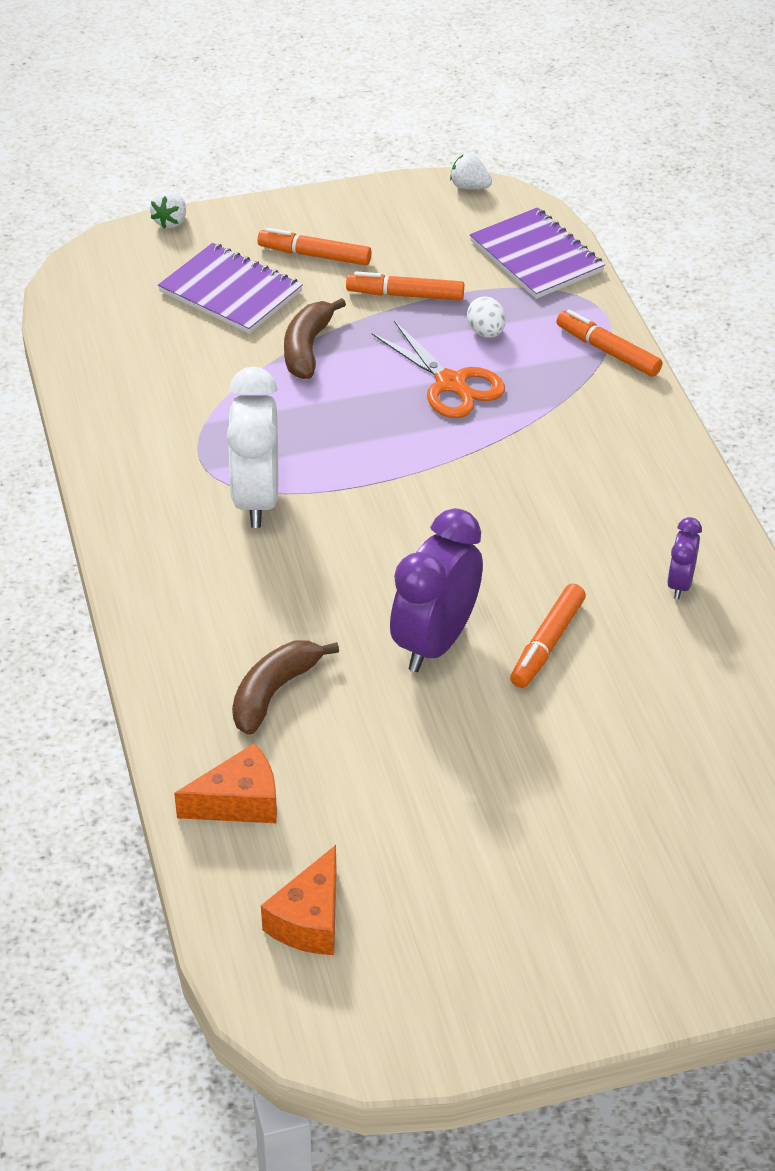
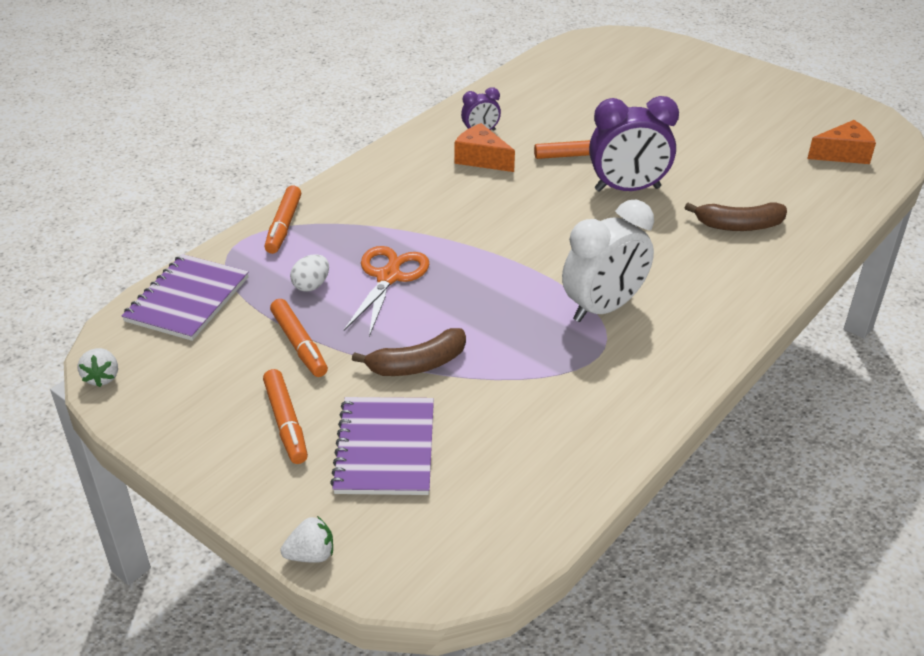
camera: 125 degrees left, 5 degrees down
(239, 802) = (819, 203): orange cheese -> orange cheese (481, 159)

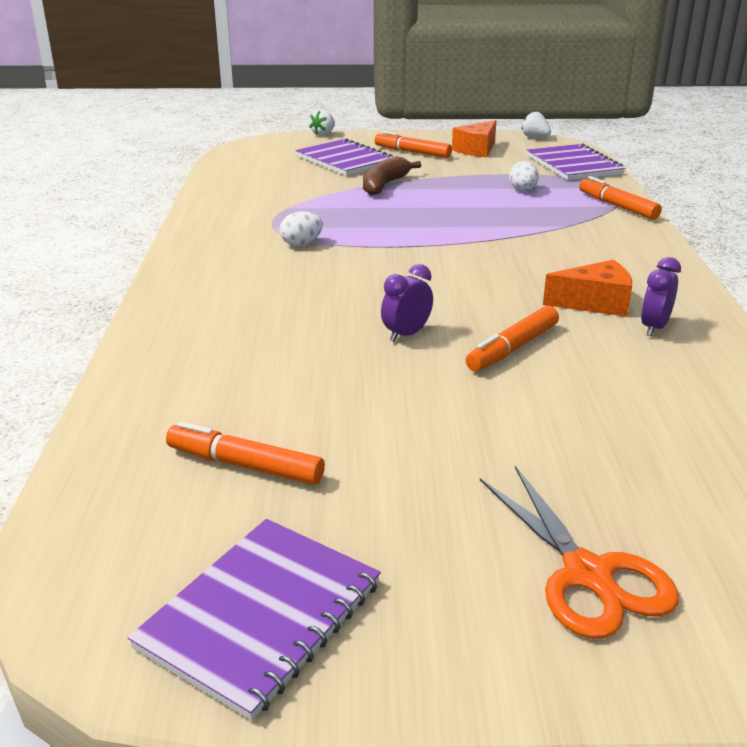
camera: 140 degrees right, 10 degrees down
(299, 344) = (469, 171): orange marker -> orange marker (245, 465)
(388, 277) = (485, 208): orange scissors -> orange scissors (587, 574)
(603, 308) = (301, 244): white clock -> white egg
(627, 189) = (406, 334): purple clock -> purple clock, size x0.50
(738, 226) = (242, 345): brown banana -> none
(819, 110) = (261, 615): none -> purple notebook
(843, 154) = (160, 517): orange cheese -> orange cheese (477, 150)

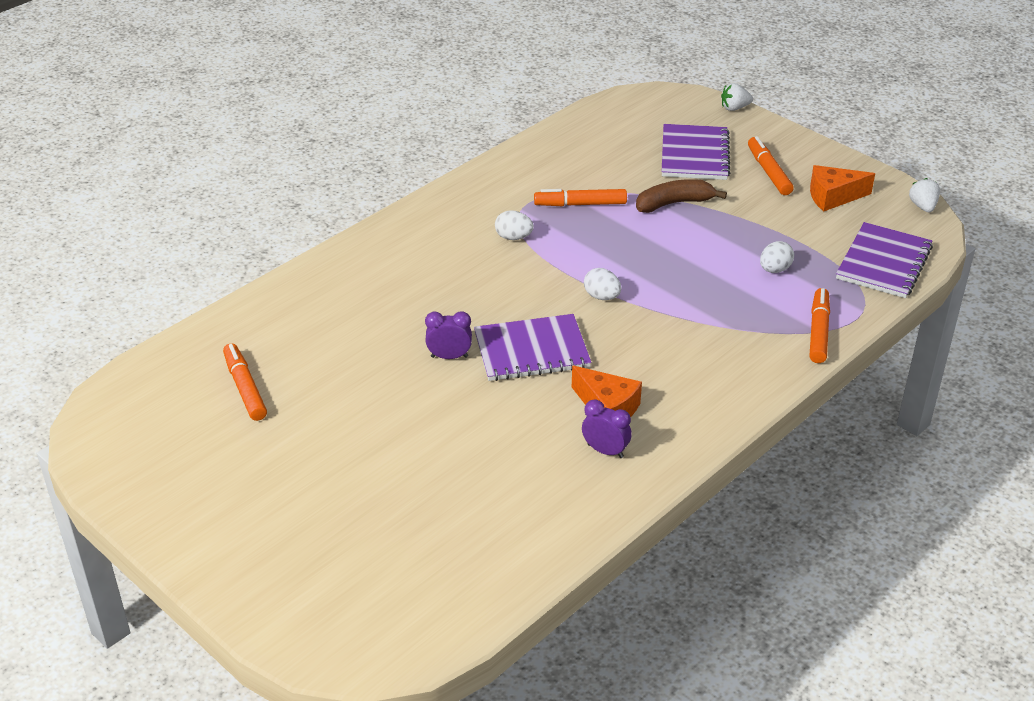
camera: 45 degrees right, 10 degrees up
(261, 615) = (151, 465): purple notebook -> purple notebook (531, 350)
(444, 247) = (602, 296): none -> white egg
(513, 348) = (491, 407): orange marker -> orange marker (581, 204)
(587, 574) = (291, 547): orange scissors -> none
(654, 328) = (605, 451): purple clock -> purple clock turned 45 degrees clockwise

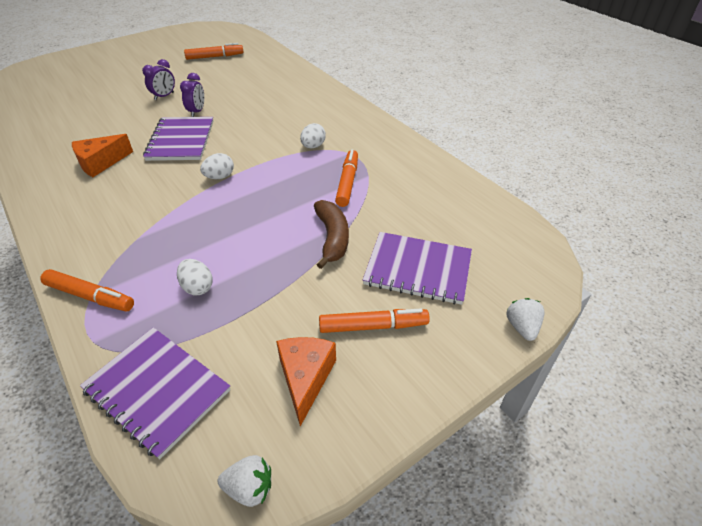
camera: 100 degrees right, 5 degrees up
(605, 451) = (63, 157): purple clock -> purple clock (164, 96)

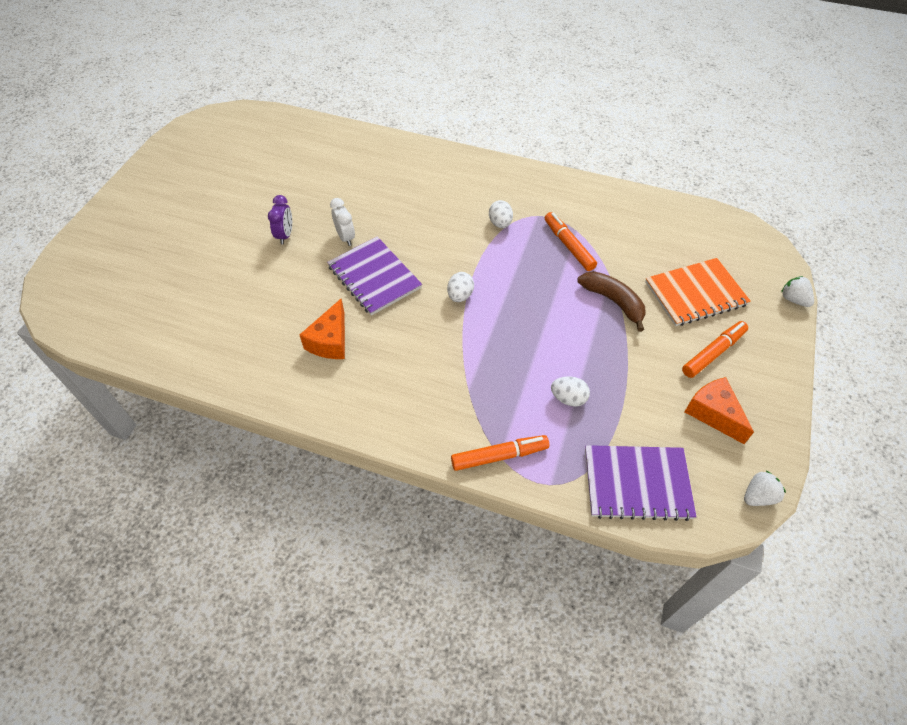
camera: 35 degrees left, 10 degrees up
(197, 112) = (345, 237): purple clock -> white clock
(214, 57) = (270, 160): orange marker -> none
(418, 269) = (695, 293): purple notebook -> orange notebook

